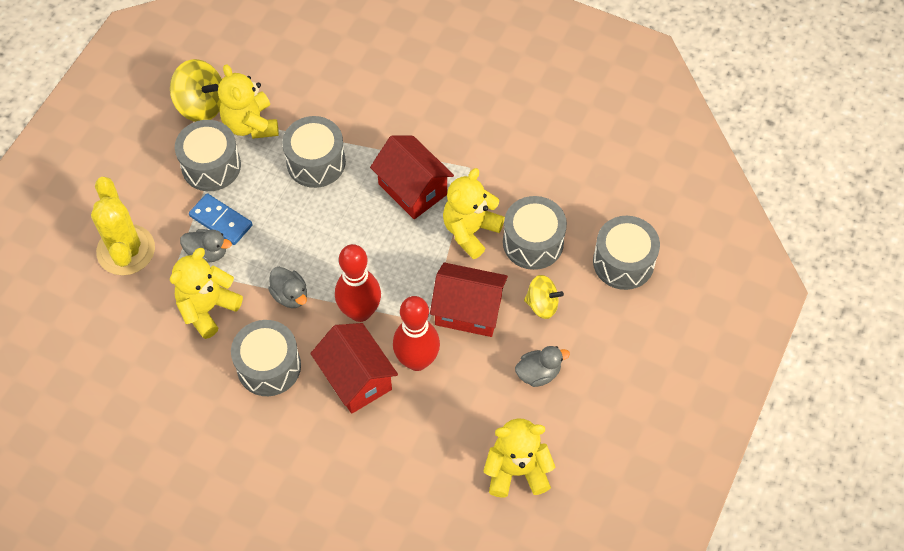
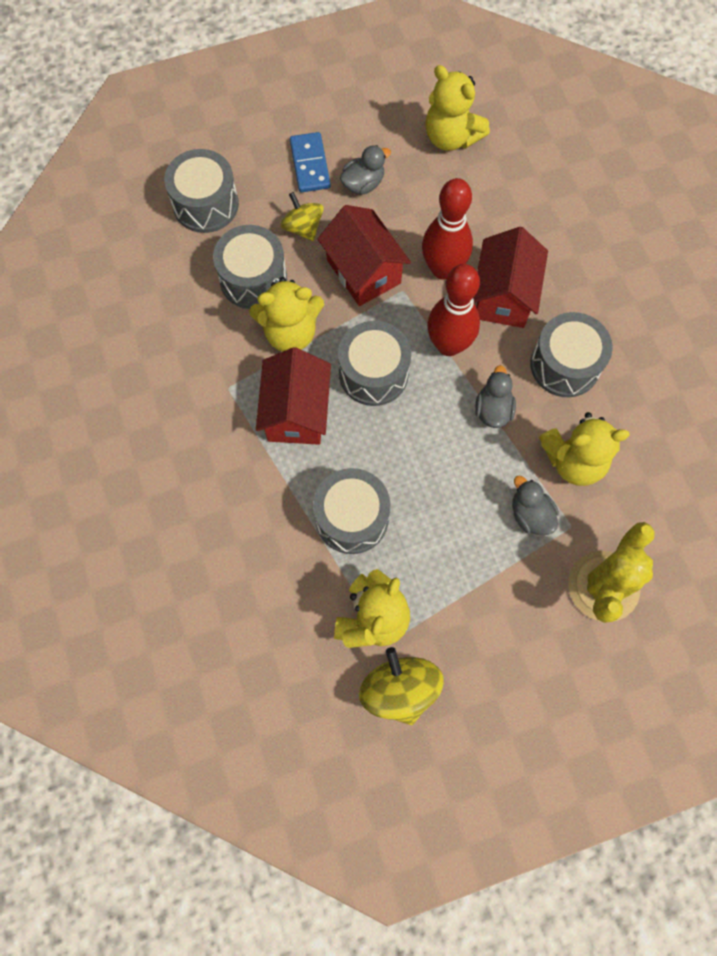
camera: 135 degrees left, 10 degrees up
(211, 166) = (450, 606): grey drum -> grey drum (373, 373)
(221, 220) = (491, 537): blue domino -> blue domino (310, 164)
(538, 373) = (363, 184): grey duck -> grey duck turned 120 degrees clockwise

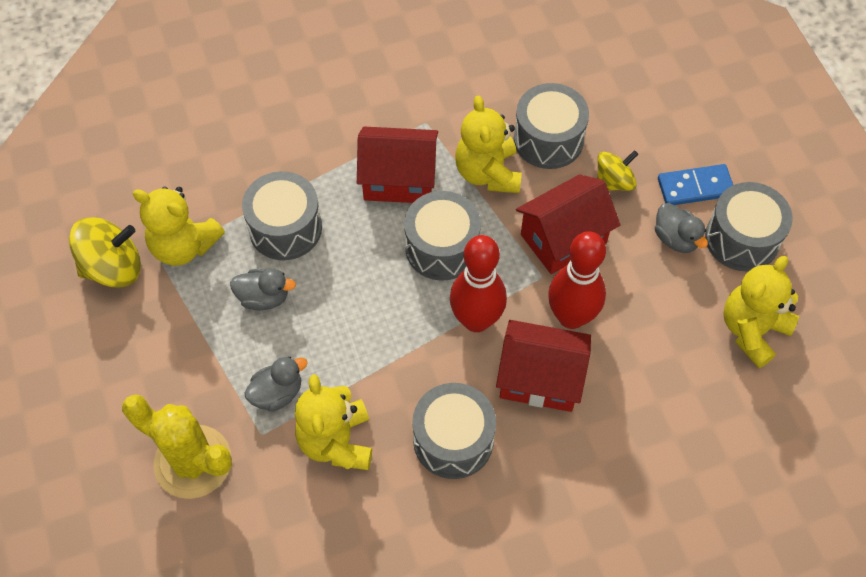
camera: 90 degrees right, 10 degrees down
(206, 204) = (634, 96): grey drum -> grey drum (742, 239)
(493, 410) = (399, 361): grey duck -> grey duck (264, 298)

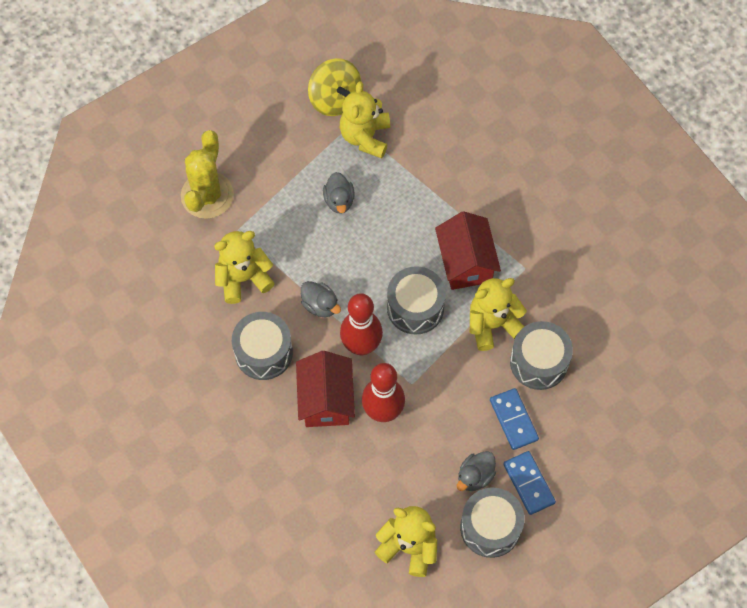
camera: 75 degrees right, 5 degrees up
(277, 393) = (269, 231): grey duck -> grey duck (320, 305)
(285, 228) = (399, 197): grey drum -> none
(563, 238) = (449, 392): red house -> none
(614, 182) = (513, 420): yellow spinning top -> blue domino

